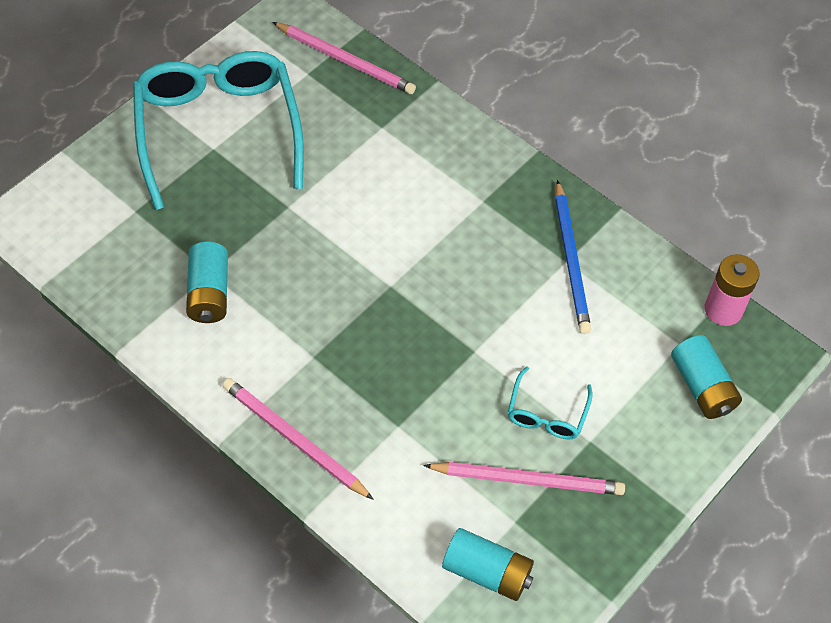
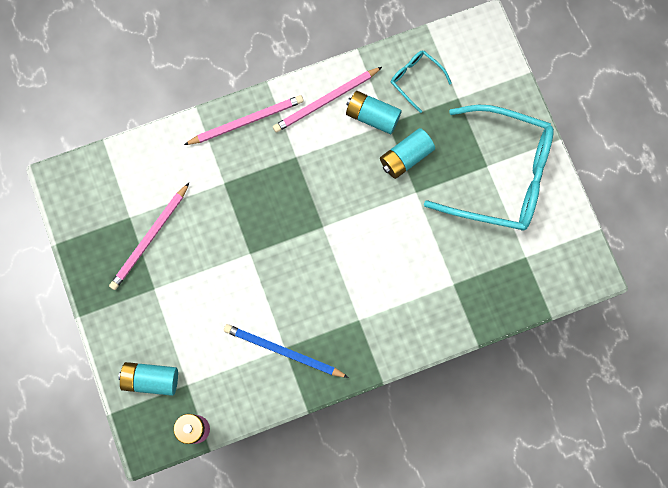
camera: 120 degrees right, 20 degrees up
(346, 61) = (525, 288): pink pencil -> pink pencil (326, 101)
(487, 572) = (109, 186): turquoise battery -> turquoise battery (406, 157)
(547, 413) = (185, 273): turquoise glasses -> turquoise glasses (416, 79)

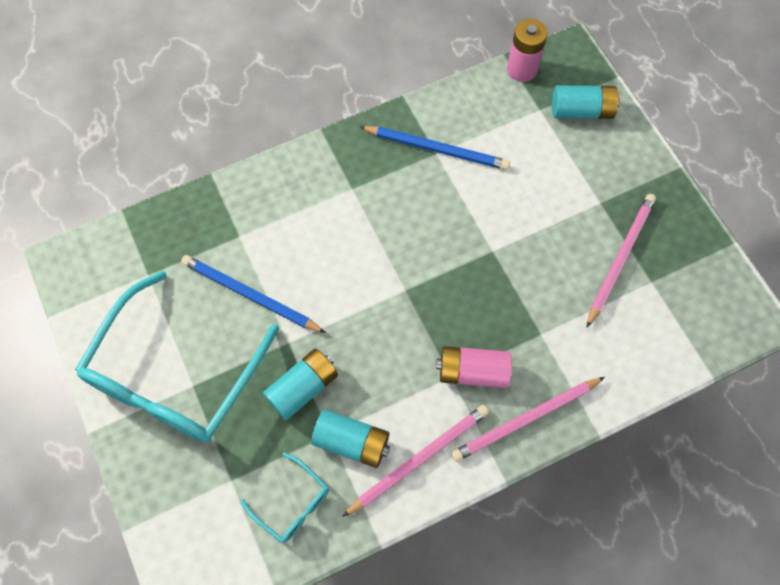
camera: 175 degrees right, 10 degrees down
(279, 159) = (472, 371): none -> pink battery
(444, 232) = (250, 295): none -> blue pencil
(500, 175) = (175, 375): turquoise glasses -> turquoise glasses turned 75 degrees counterclockwise

